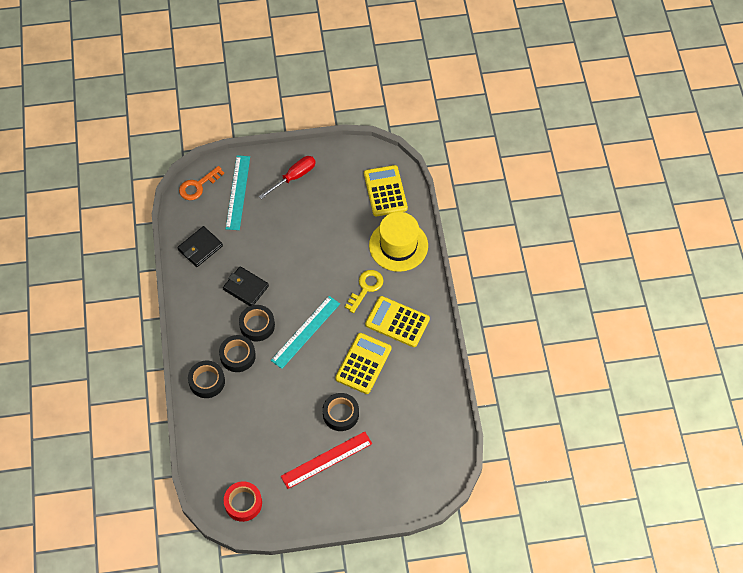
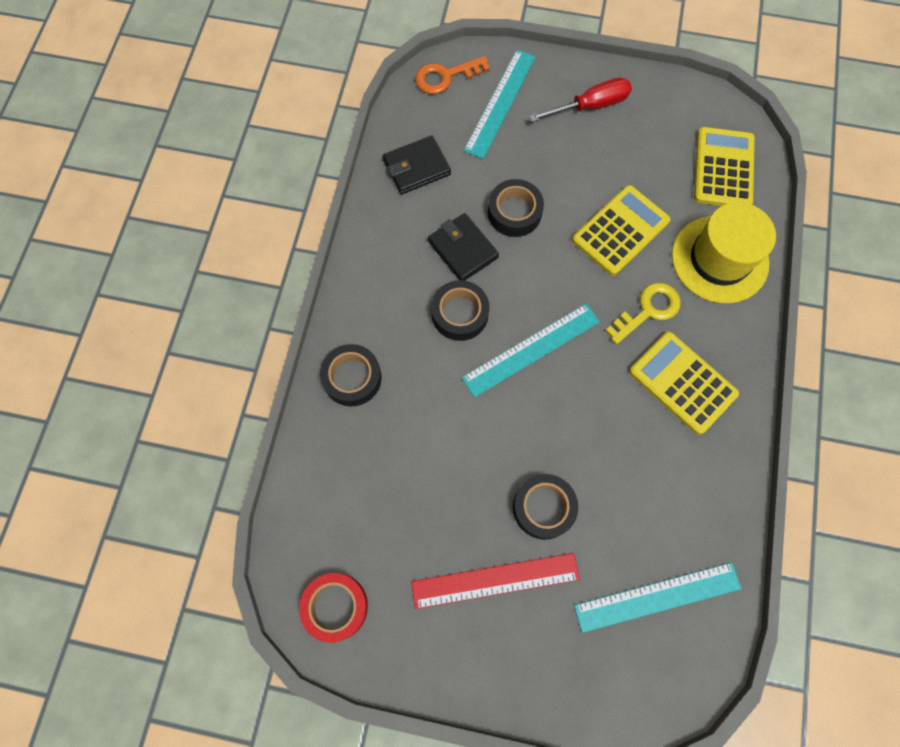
camera: 20 degrees right, 10 degrees up
(237, 356) = (413, 353): black tape -> black tape (514, 212)
(363, 363) = (606, 434): yellow calculator -> yellow calculator (620, 231)
(417, 438) = (657, 597): none -> turquoise ruler

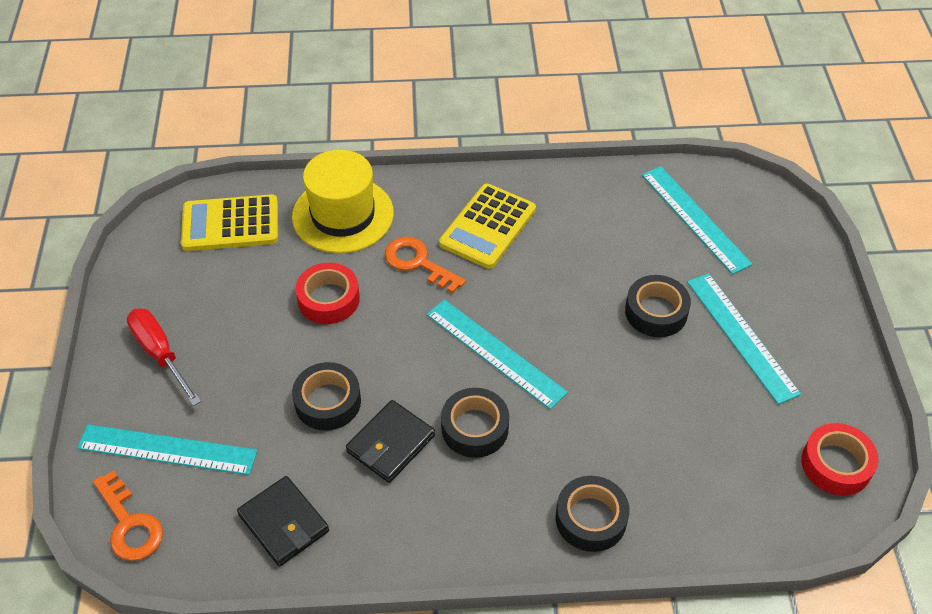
camera: 105 degrees left, 20 degrees down
(495, 580) = (741, 336): red ruler -> turquoise ruler
(620, 231) = (328, 299): yellow calculator -> red tape
(648, 310) = (418, 263): yellow key -> orange key

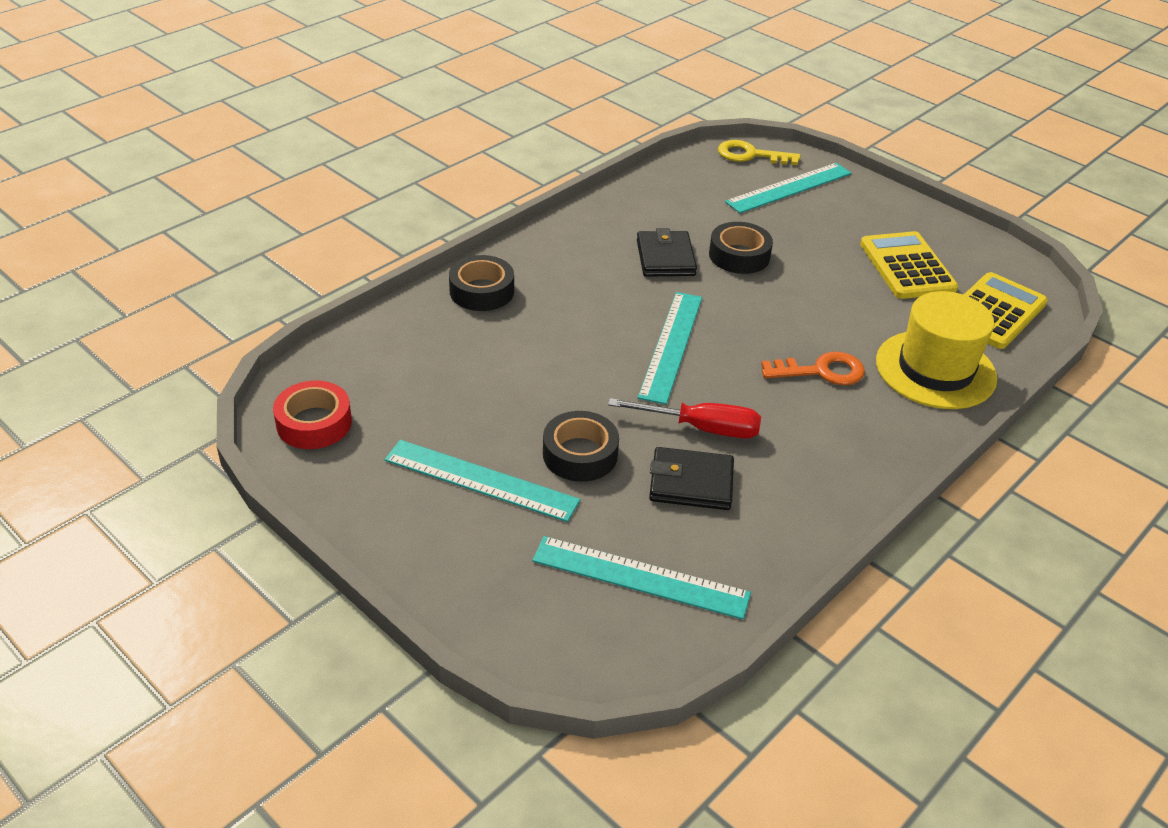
camera: 135 degrees right, 10 degrees down
(129, 524) = (750, 155): orange key -> yellow key
(160, 354) = (881, 221): red screwdriver -> red screwdriver (702, 428)
(284, 523) = (670, 195): black wallet -> black wallet (691, 483)
(328, 299) = (840, 308): red tape -> none
(475, 428) = (623, 295): black tape -> none
(488, 227) = (814, 436): yellow calculator -> yellow calculator (907, 267)
(495, 352) = (671, 346): turquoise ruler -> turquoise ruler turned 75 degrees counterclockwise

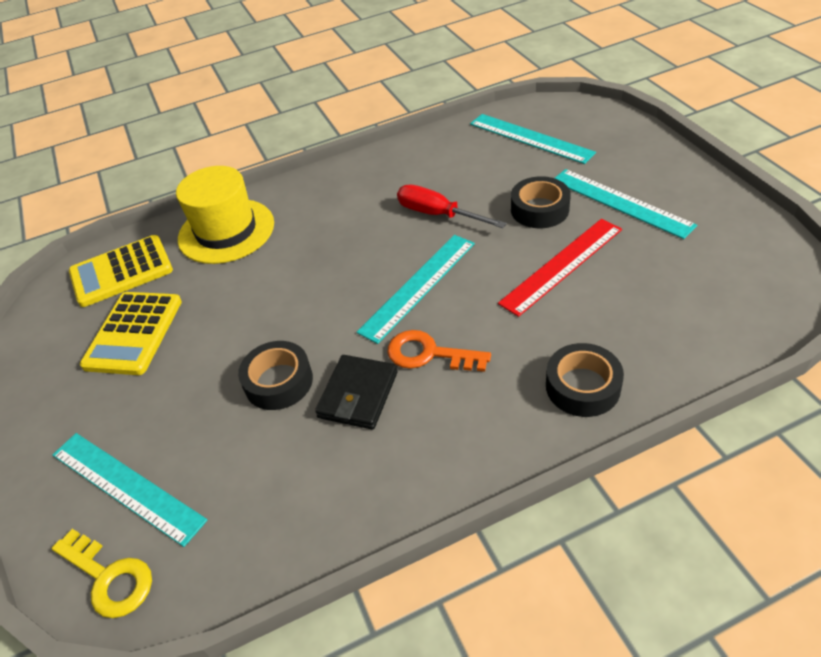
camera: 150 degrees left, 5 degrees up
(314, 423) = (762, 265): red tape -> none
(531, 389) = (562, 265): none -> red ruler
(691, 483) = (469, 181): black wallet -> none
(789, 188) = (127, 486): turquoise ruler -> turquoise ruler turned 45 degrees clockwise
(821, 371) = (312, 243): orange key -> orange key (429, 354)

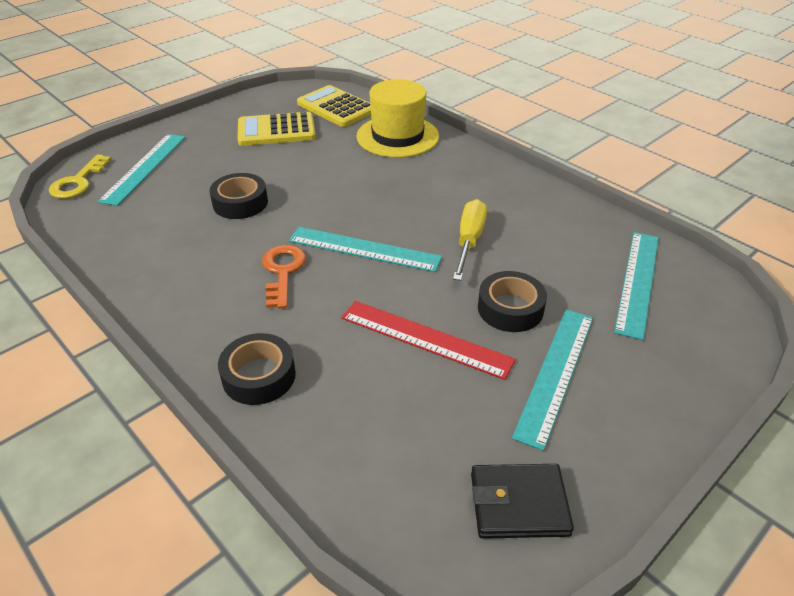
camera: 65 degrees right, 5 degrees down
(358, 395) = (232, 243): black wallet -> black wallet (518, 504)
(438, 214) = (469, 241): red screwdriver -> yellow screwdriver

